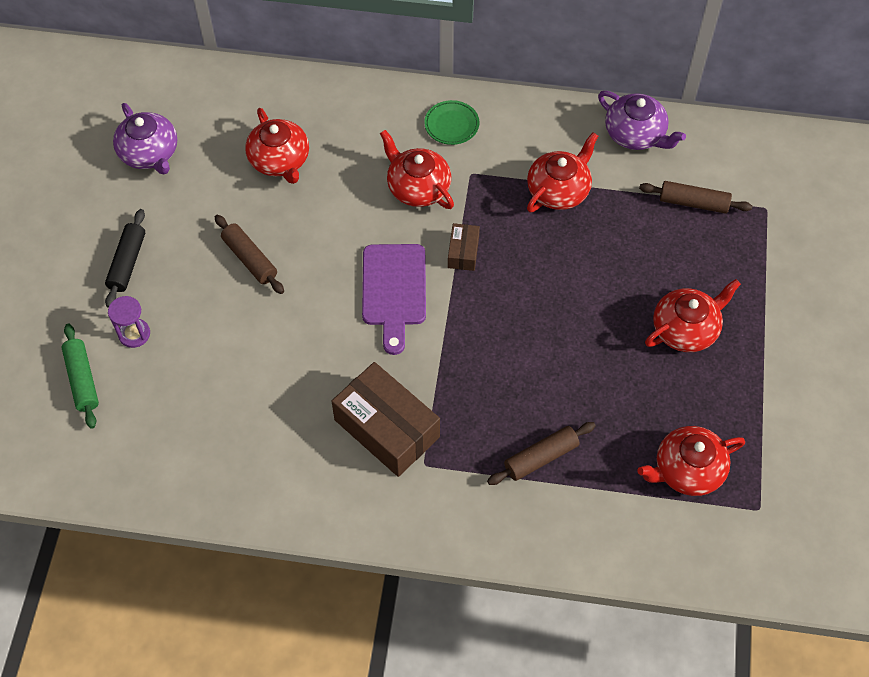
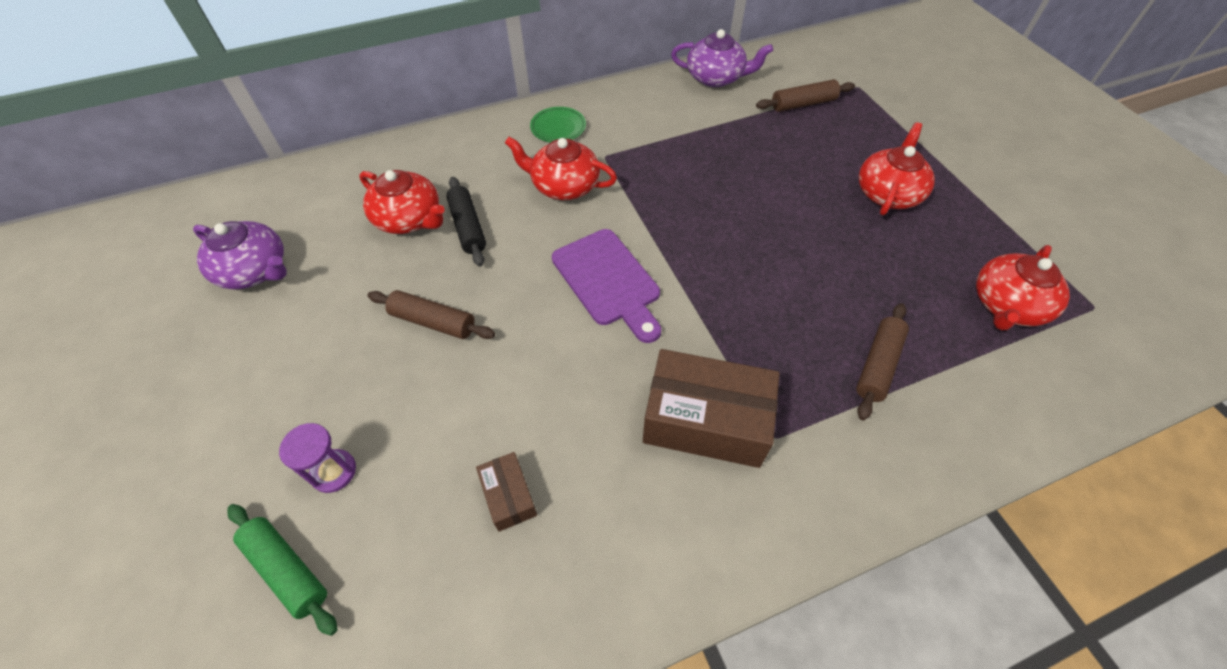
camera: 30 degrees left, 5 degrees down
(127, 263) = (283, 393): black rolling pin -> black rolling pin (468, 227)
(463, 252) = (648, 219): brown box -> brown box (508, 496)
(559, 190) = (690, 138): red teapot -> none

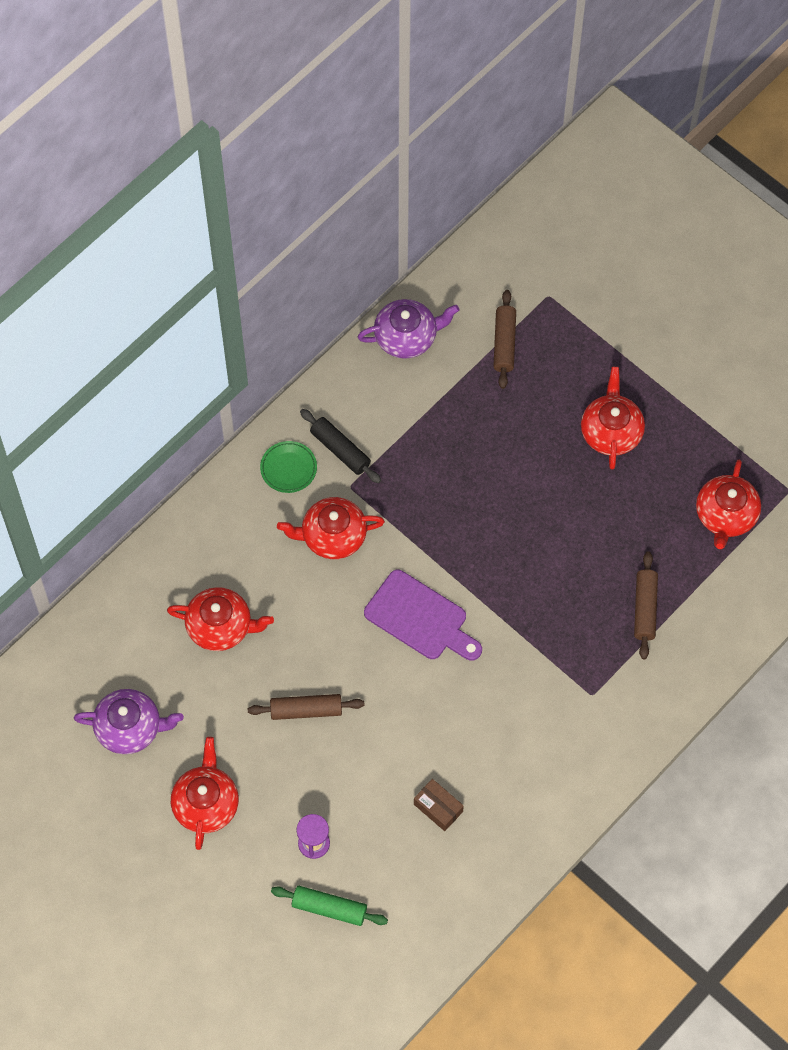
camera: 25 degrees left, 10 degrees up
(259, 372) = (206, 803): none -> red teapot
(468, 227) = (276, 614): black rolling pin -> black rolling pin (340, 450)
(706, 421) = (542, 702): brown box -> none
(803, 104) = (504, 343): brown rolling pin -> brown rolling pin turned 45 degrees counterclockwise

